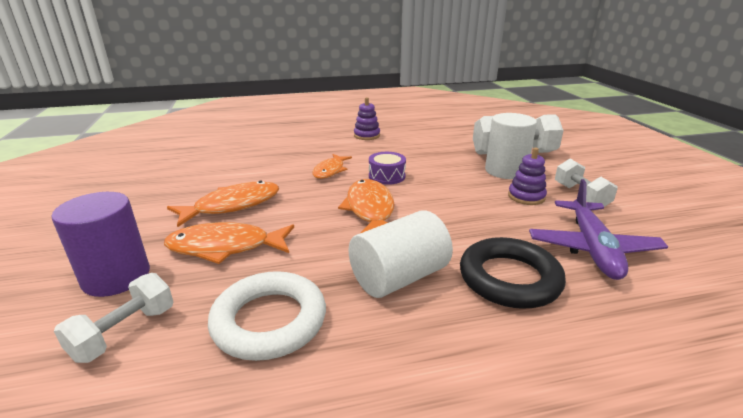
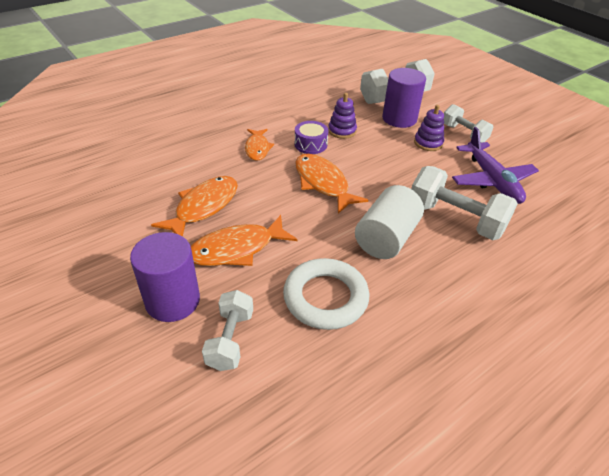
camera: 25 degrees left, 15 degrees up
(367, 135) = (257, 98): purple stacking toy -> purple stacking toy (342, 131)
(505, 171) = (399, 119): white cylinder -> purple cylinder
(509, 278) = (455, 219): black ring -> white dumbbell

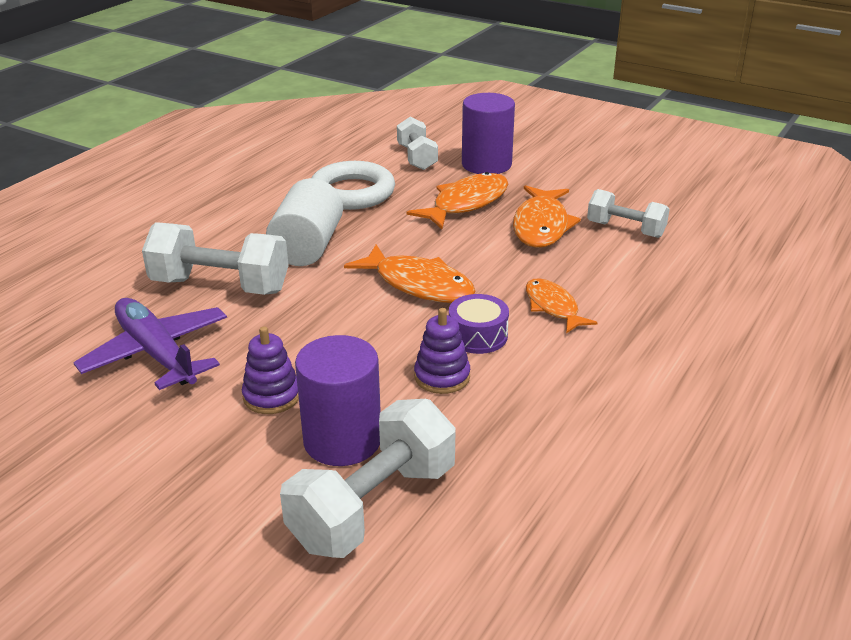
camera: 160 degrees right, 10 degrees down
(464, 134) = (199, 440): white dumbbell -> white dumbbell (625, 229)

